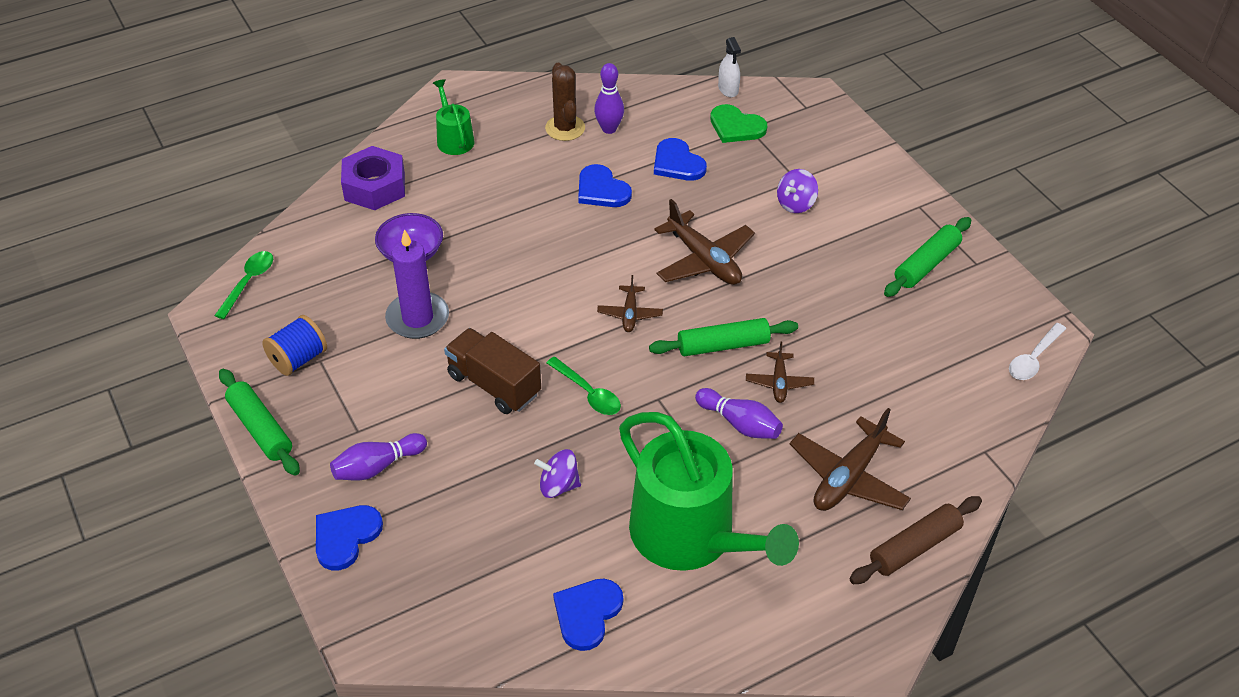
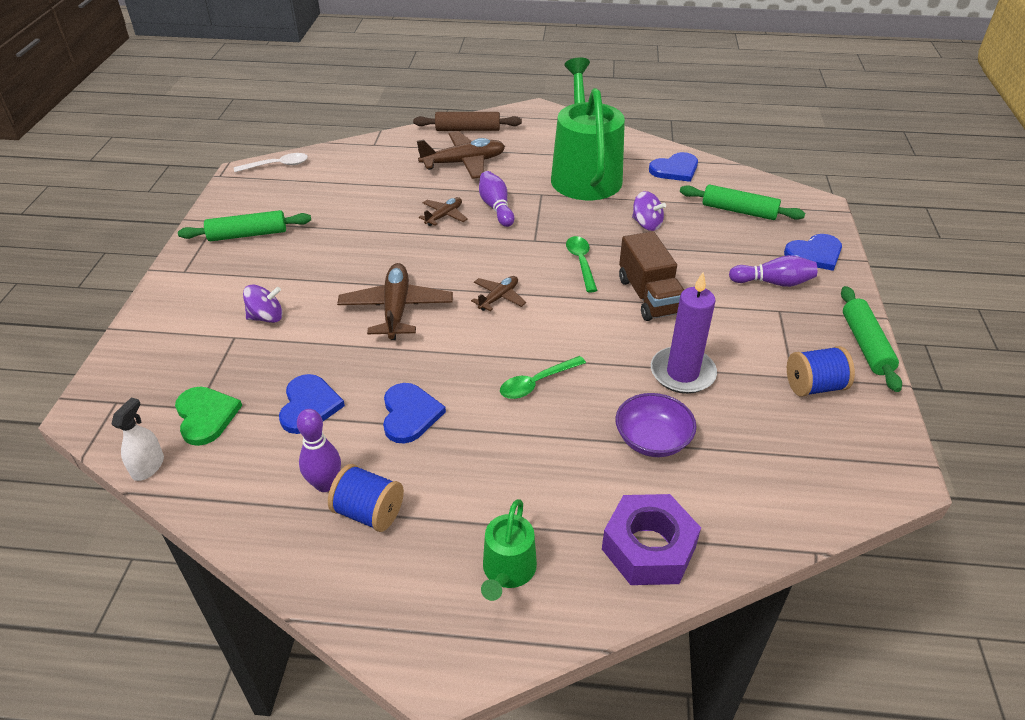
camera: 145 degrees left, 5 degrees down
(248, 282) = (848, 490): green spoon -> green spoon (536, 383)
(565, 128) = (369, 512): brown cactus -> blue spool
(723, 345) = (454, 250): green rolling pin -> green rolling pin (739, 211)

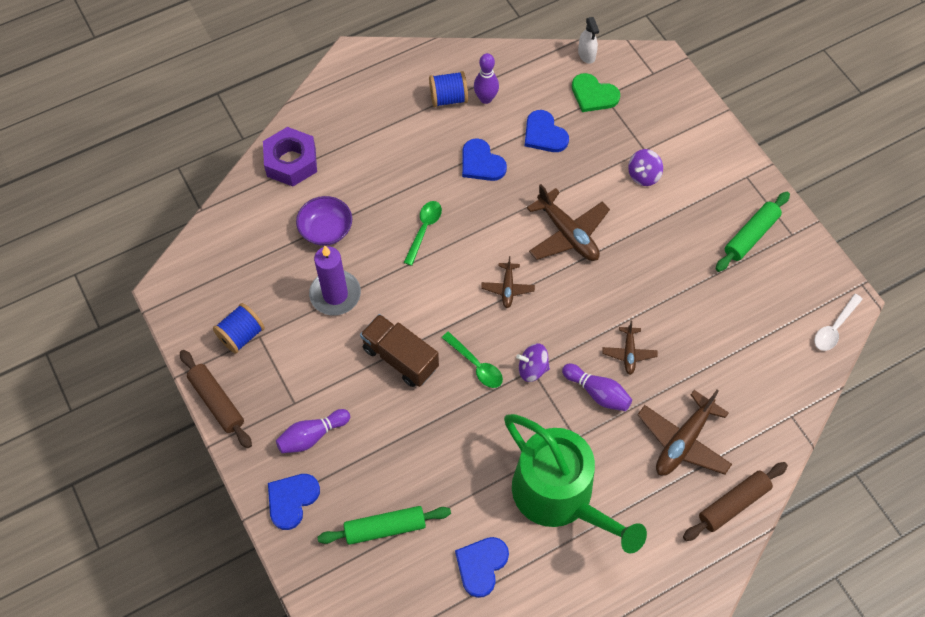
camera: 145 degrees right, 20 degrees up
(507, 571) = (355, 111): green watering can -> none
(646, 224) = (455, 452): purple spinning top -> purple spinning top (532, 369)
(865, 345) = (217, 402): green rolling pin -> brown rolling pin

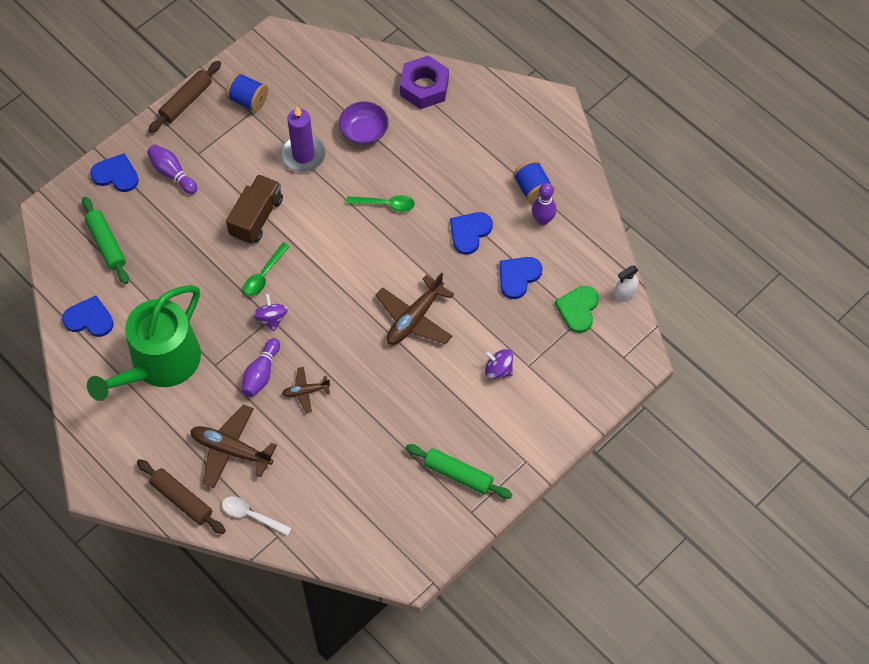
camera: 75 degrees right, 0 degrees up
(507, 288) = (345, 282): brown plane -> none
(834, 328) = (377, 563): white spoon -> white spoon (251, 515)

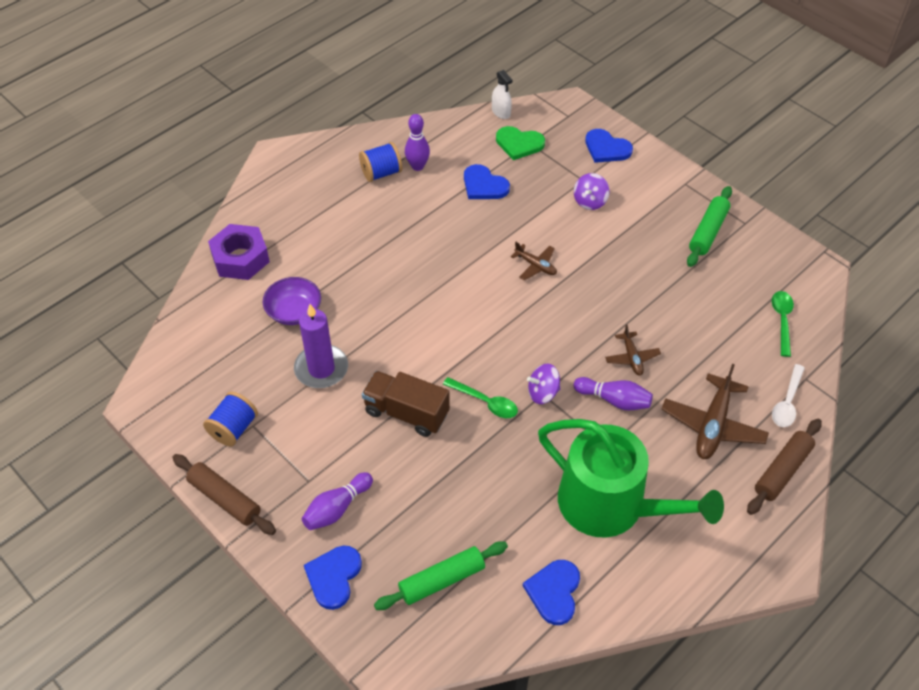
camera: 90 degrees left, 10 degrees down
(385, 204) = (393, 291): green spoon -> green spoon (782, 320)
(414, 318) = (535, 265): brown plane -> brown plane, size x0.55
(469, 232) = (431, 221): blue heart -> blue heart (606, 148)

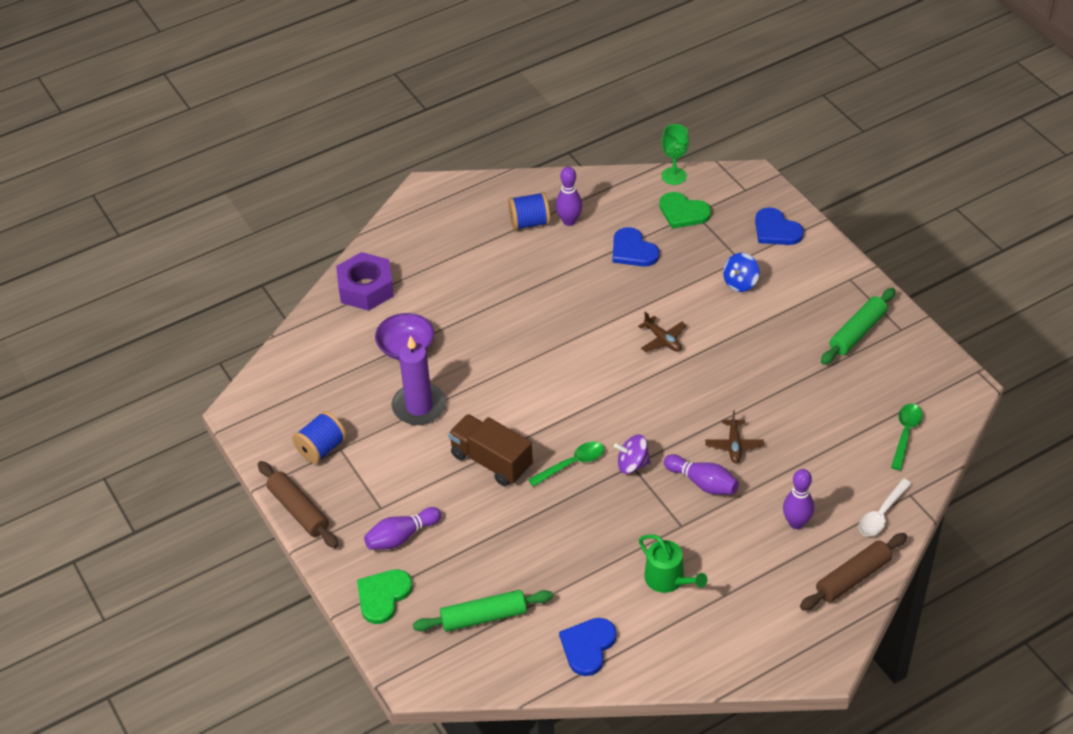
camera: 15 degrees right, 5 degrees down
(334, 577) = (383, 596): blue heart -> green heart
(485, 402) = (572, 464): green spoon -> green spoon turned 75 degrees counterclockwise
(501, 112) = (674, 176): white spray bottle -> green goblet
(590, 201) = (740, 283): purple spinning top -> blue spinning top
(611, 505) = (668, 579): green watering can -> green watering can, size x0.46
(713, 425) = (796, 523): brown plane -> purple bowling pin

